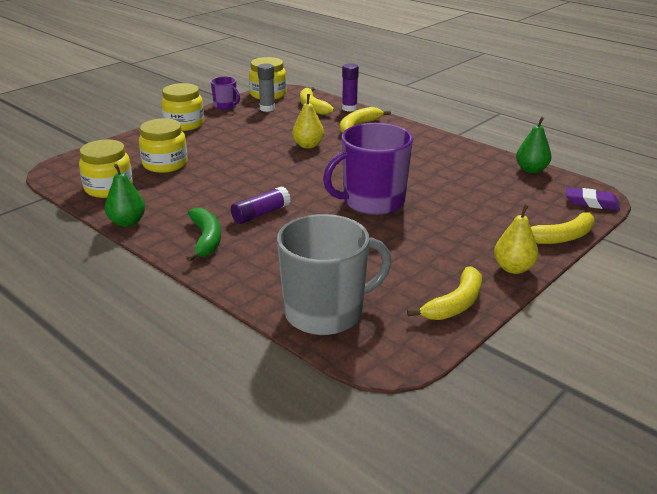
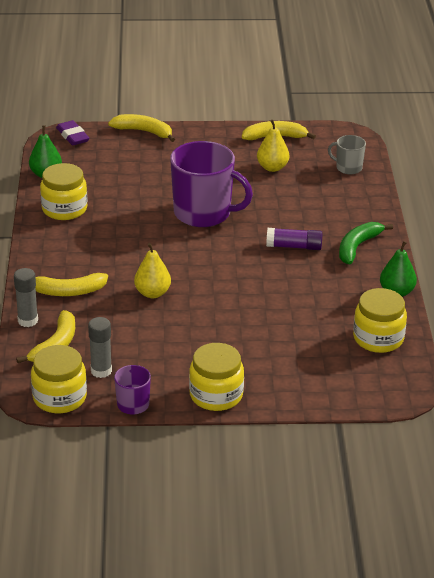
camera: 135 degrees left, 5 degrees up
(165, 164) = (302, 342): yellow jar -> yellow jar (64, 209)
(325, 312) = (348, 168): grey mug -> grey mug, size x0.48
(349, 108) = (28, 320): purple glue stick -> grey glue stick
(513, 268) = (208, 134): yellow pear -> yellow pear (272, 167)

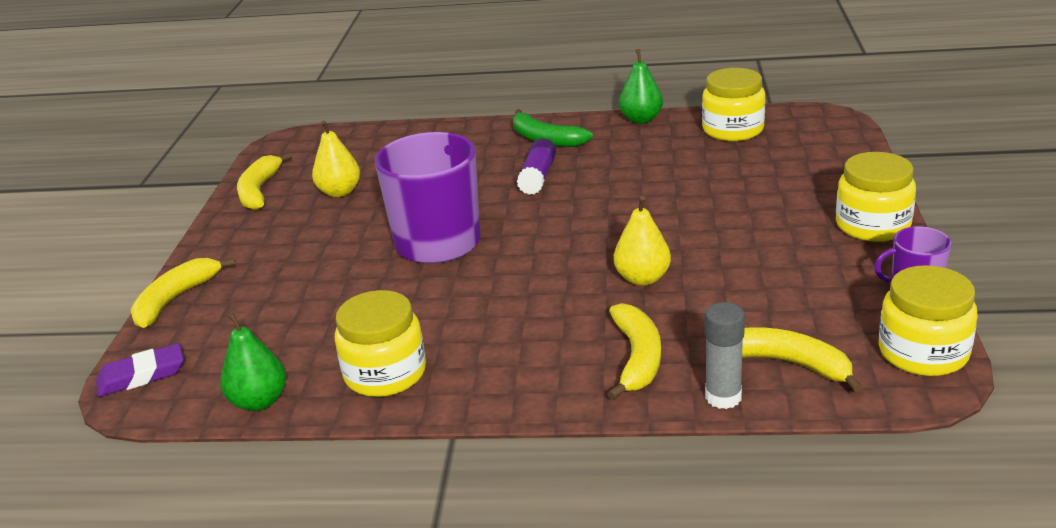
camera: 80 degrees left, 5 degrees down
(101, 371) = (844, 317): grey glue stick -> none
(348, 168) = (364, 143): grey mug -> none

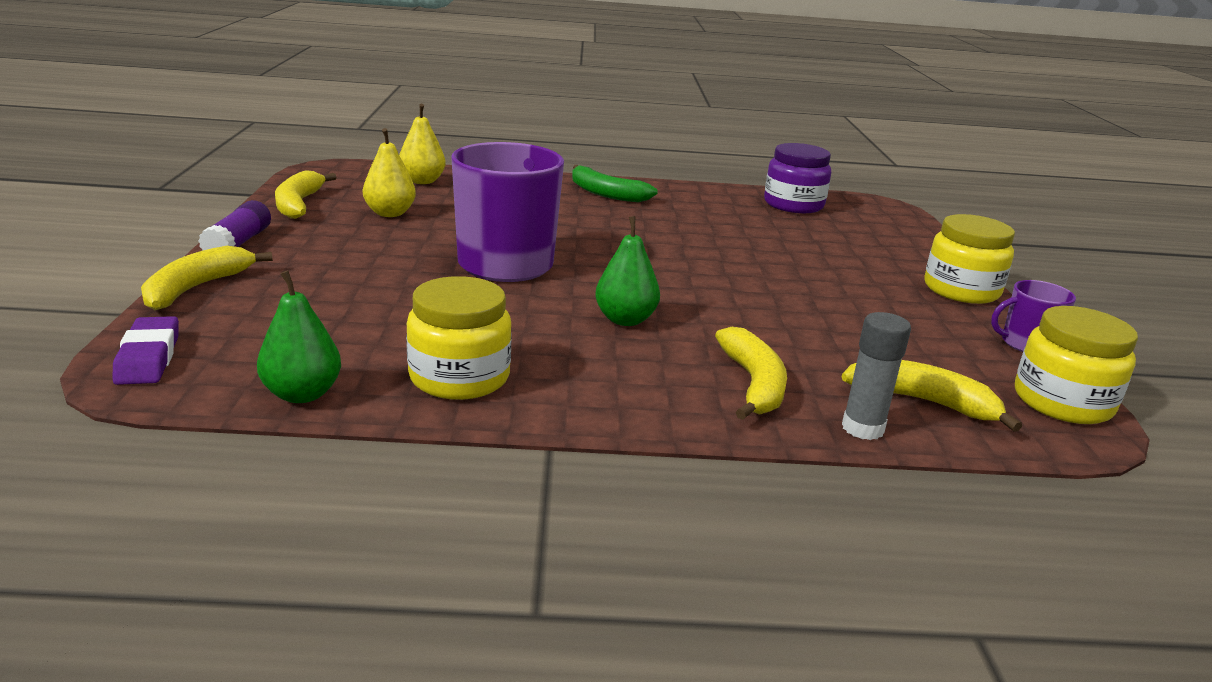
camera: 10 degrees left, 5 degrees down
(142, 376) = (149, 357): purple eraser -> purple eraser turned 75 degrees counterclockwise
(538, 177) = (604, 221): purple glue stick -> purple glue stick (238, 243)
(641, 119) = (700, 188): green pear -> green pear (625, 320)
(642, 278) = (738, 314): yellow pear -> yellow pear (422, 181)
(733, 130) = (793, 205): yellow jar -> purple jar

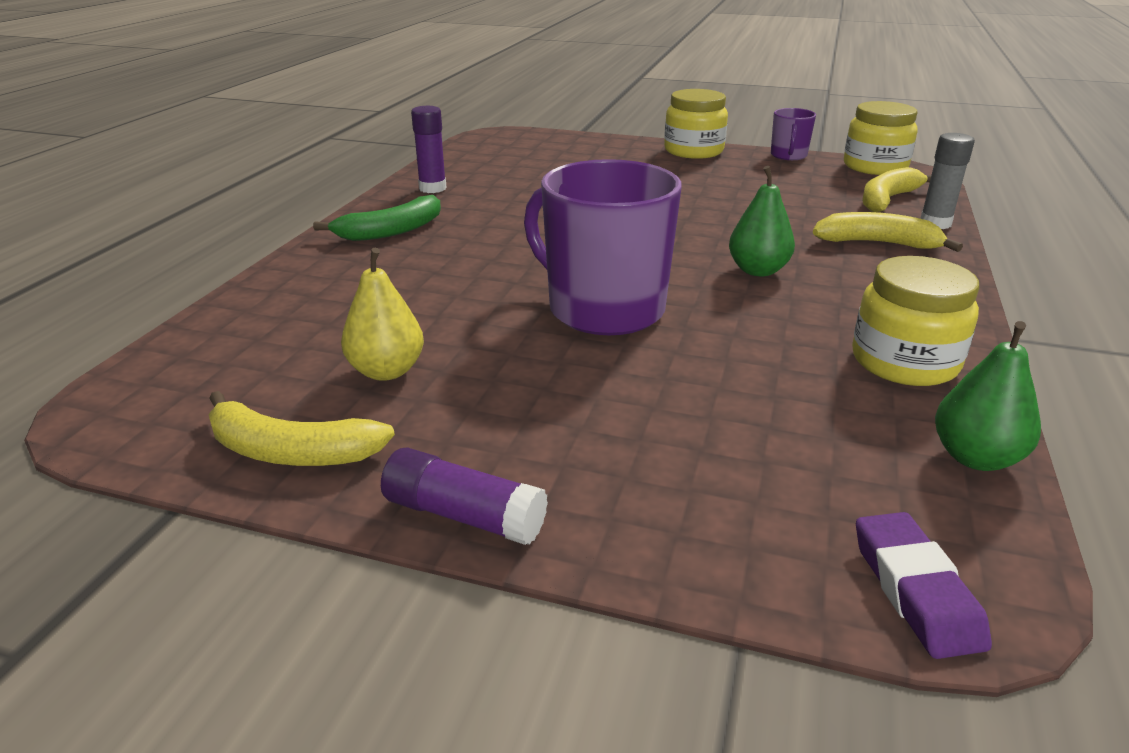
camera: 70 degrees left, 5 degrees up
(149, 357) = (915, 590): purple eraser -> purple eraser turned 75 degrees clockwise
(196, 288) = (658, 556): yellow banana -> none
(422, 181) = (251, 337): yellow pear -> none
(708, 196) = (432, 188): none -> purple glue stick
(793, 205) = (478, 162): purple jar -> none

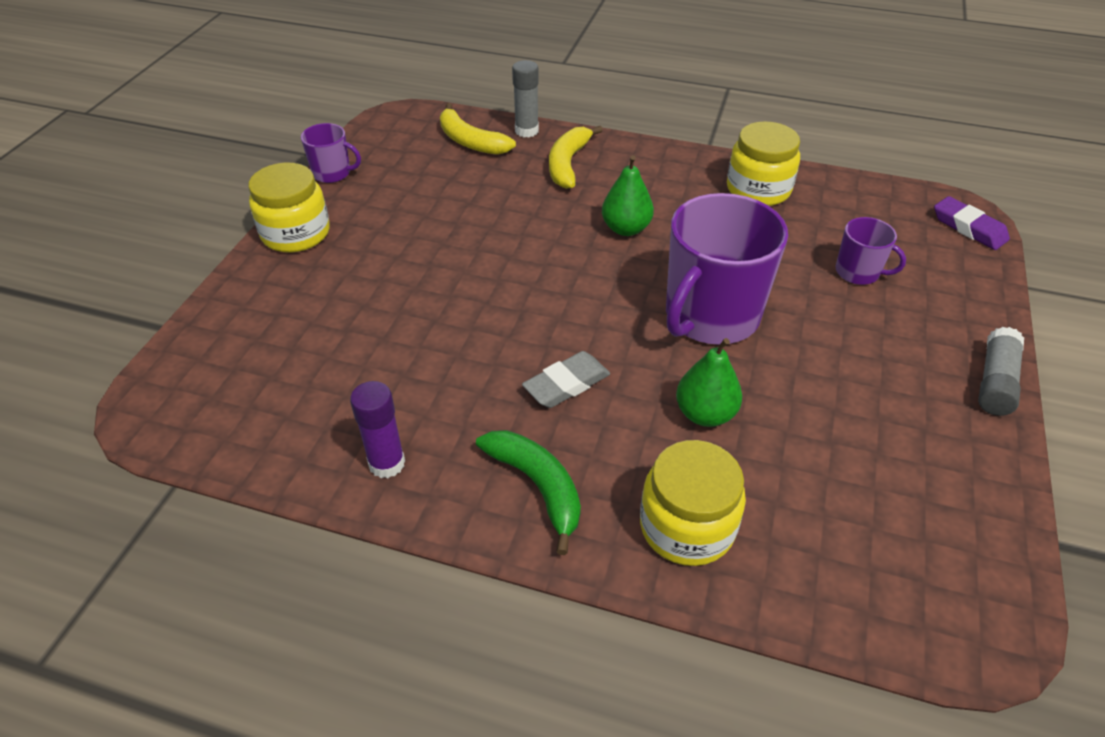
camera: 90 degrees left, 15 degrees up
(291, 452) = (974, 483): yellow banana -> none
(386, 371) = (847, 443): yellow pear -> none
(463, 515) = (995, 382): purple glue stick -> grey glue stick
(504, 241) = (566, 384): none -> grey eraser
(718, 425) = (858, 272): none -> purple mug
(875, 167) = (381, 131): yellow jar -> yellow jar (687, 527)
(915, 590) = (969, 228): purple eraser -> purple eraser turned 60 degrees clockwise
(975, 457) = (854, 188): green pear -> green pear (705, 414)

